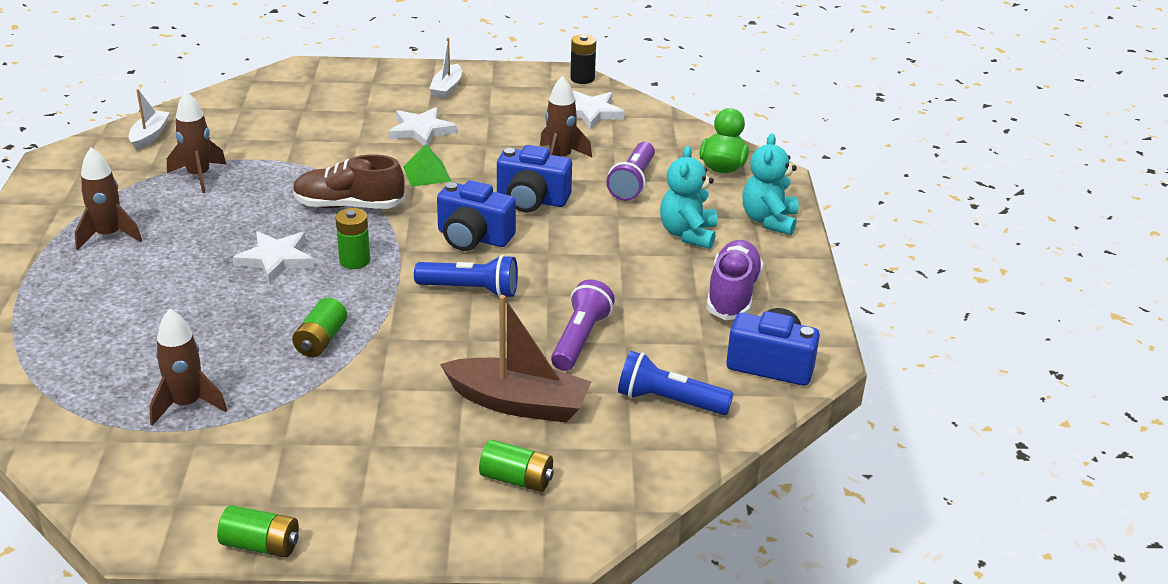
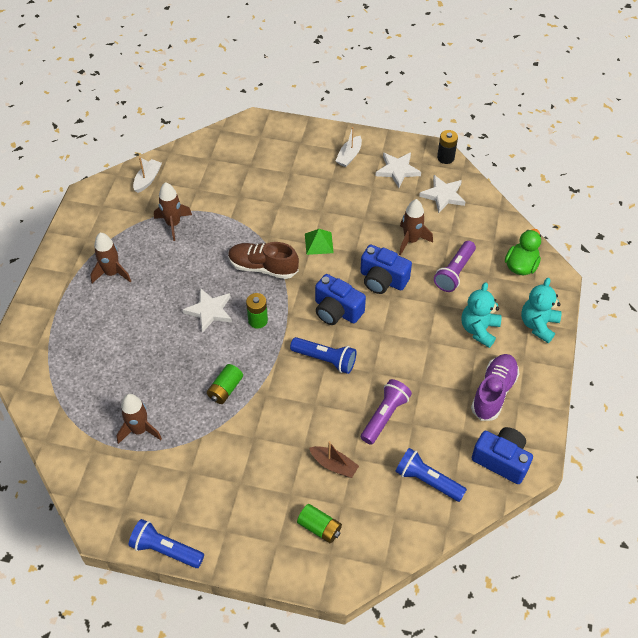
camera: 15 degrees right, 20 degrees up
(261, 545) = (165, 550): green battery -> blue flashlight
(421, 130) = (323, 198): white star -> white star (397, 170)
(518, 403) = (334, 465): brown boat -> brown boat, size x0.56

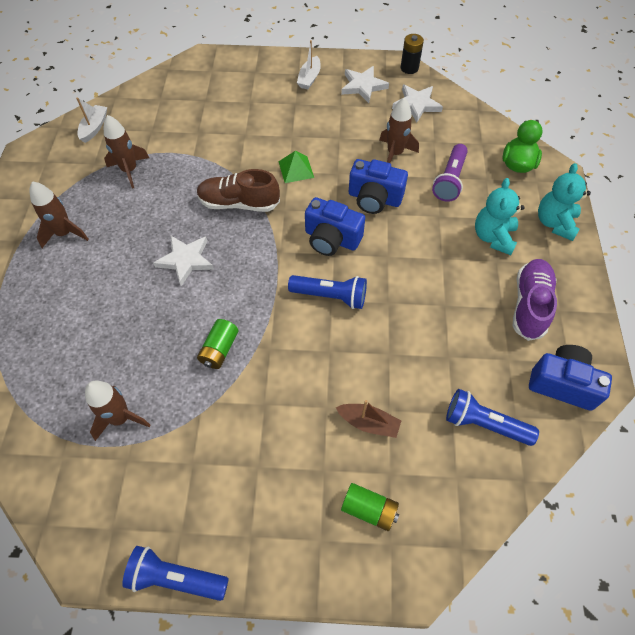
camera: 10 degrees left, 5 degrees up
(258, 320) = (244, 263): green battery -> none
(384, 416) = (414, 352): purple flashlight -> none

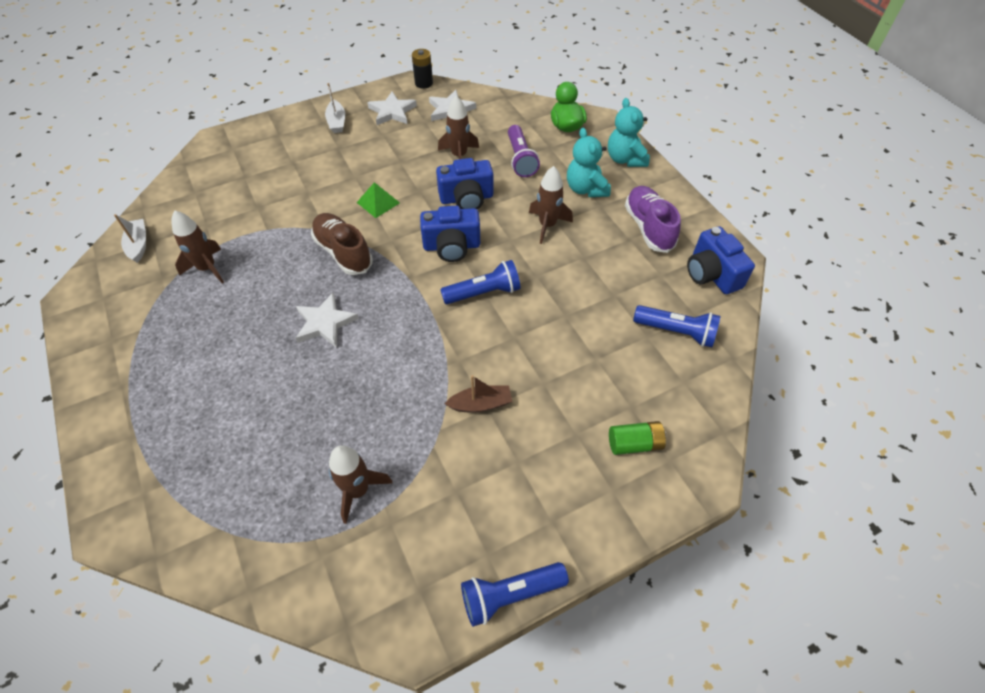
camera: 30 degrees left, 5 degrees down
(64, 233) = (175, 355): brown rocket -> brown rocket (547, 225)
(219, 349) = (413, 383): green battery -> none
(239, 203) = (343, 252): brown shoe -> brown shoe turned 75 degrees clockwise
(368, 423) = (587, 377): brown boat -> brown boat (480, 404)
(484, 424) = (676, 332): blue flashlight -> blue flashlight turned 150 degrees counterclockwise
(562, 383) = (711, 274): blue camera -> blue camera turned 105 degrees counterclockwise

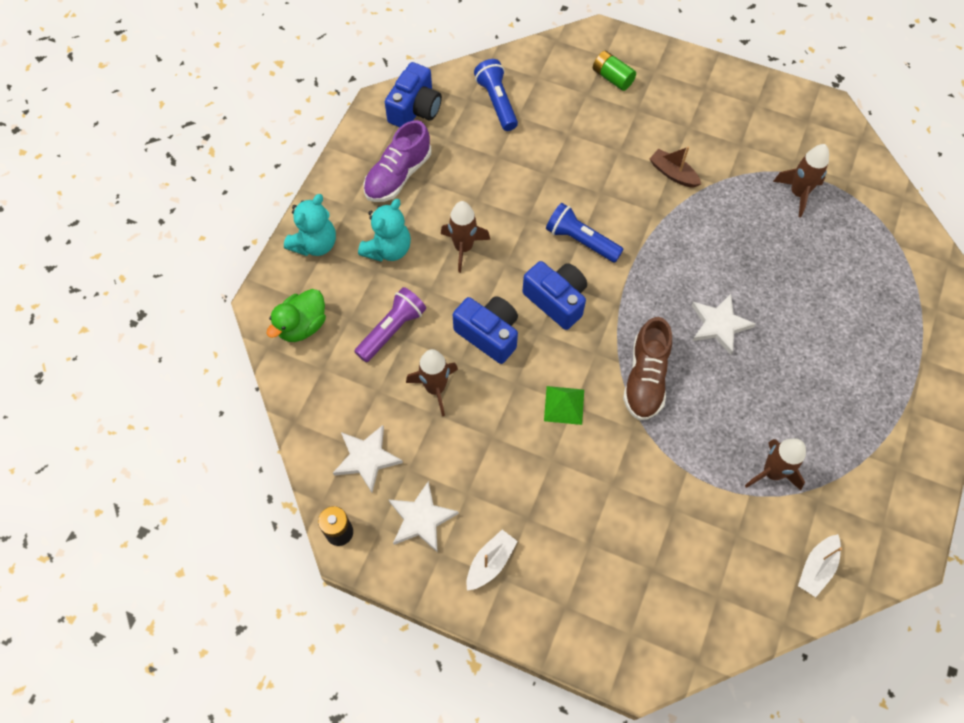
camera: 130 degrees left, 10 degrees up
(510, 595) = (763, 81): blue flashlight -> none

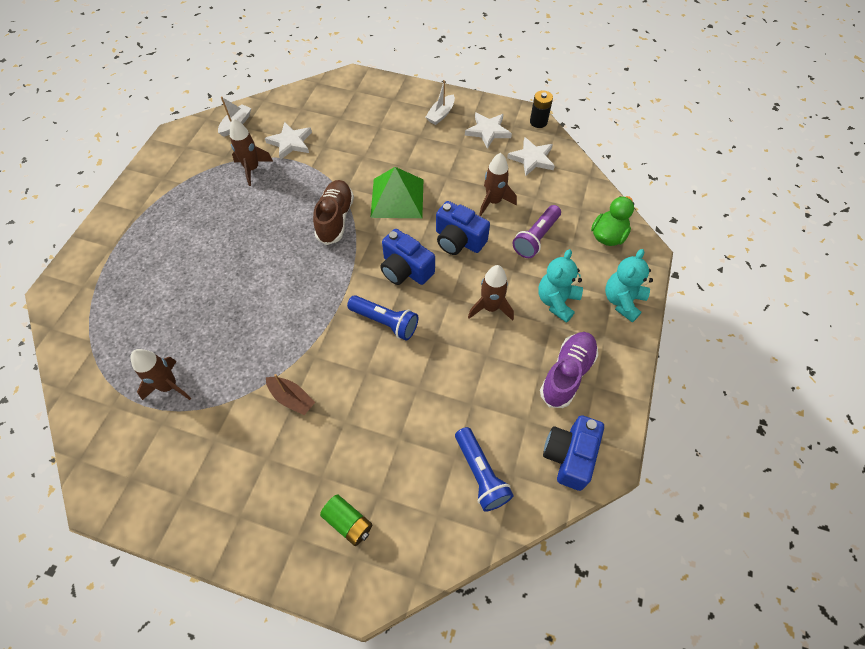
camera: 175 degrees right, 5 degrees down
(564, 405) = (397, 198): green pyramid -> green pyramid, size x1.81
(719, 325) = (271, 260): white star -> white star (290, 142)

